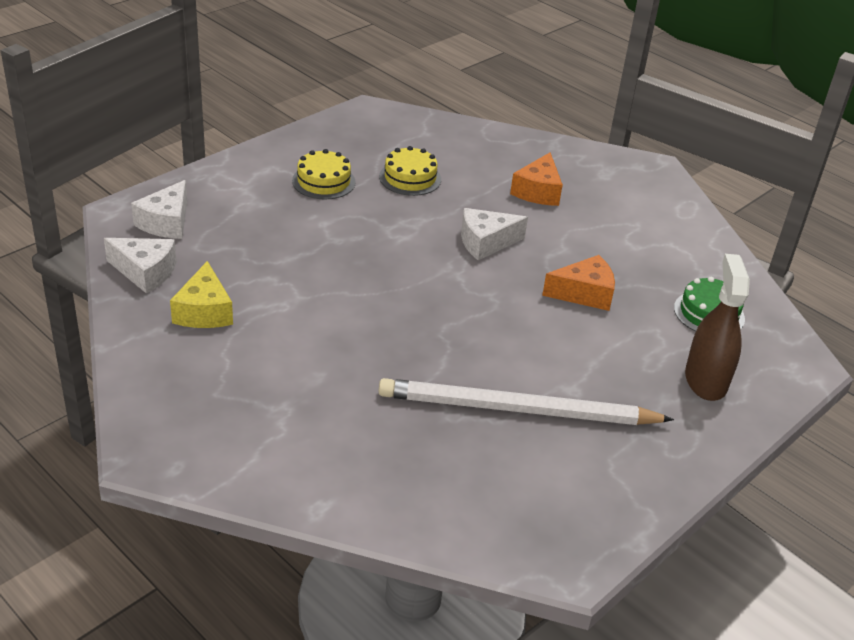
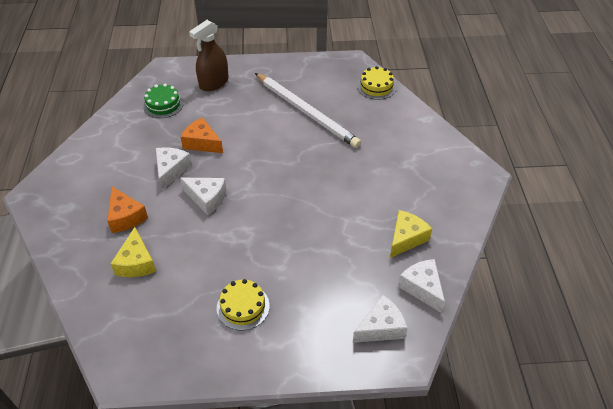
camera: 135 degrees left, 10 degrees up
(410, 178) = (184, 275): yellow cake -> yellow cake (376, 87)
(468, 167) = (136, 262): none -> yellow cheese
(538, 191) = (126, 217): orange cheese -> orange cheese turned 90 degrees clockwise
(567, 249) = (171, 170): none -> white cheese

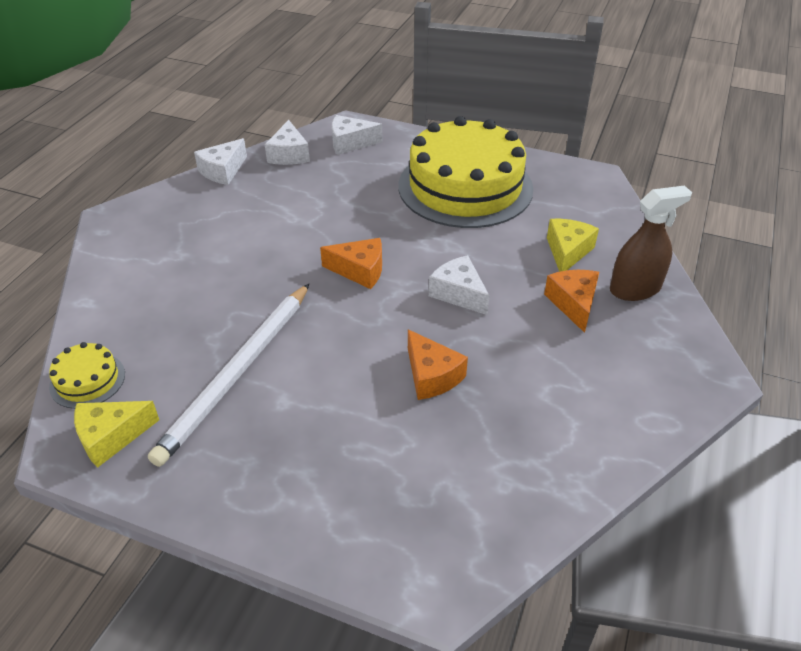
camera: 155 degrees left, 5 degrees down
(163, 104) = (471, 481): green cake -> none
(171, 170) = (495, 346): white cheese -> white cheese (223, 171)
(214, 83) = (353, 500): brown spray bottle -> brown spray bottle (635, 289)
(243, 307) = (465, 187): yellow cake -> yellow cake, size x2.43
(282, 193) = (360, 270): none -> orange cheese
(306, 112) = (237, 373): white pencil -> white pencil turned 135 degrees counterclockwise
(406, 238) = (263, 190): yellow cheese -> yellow cheese (111, 437)

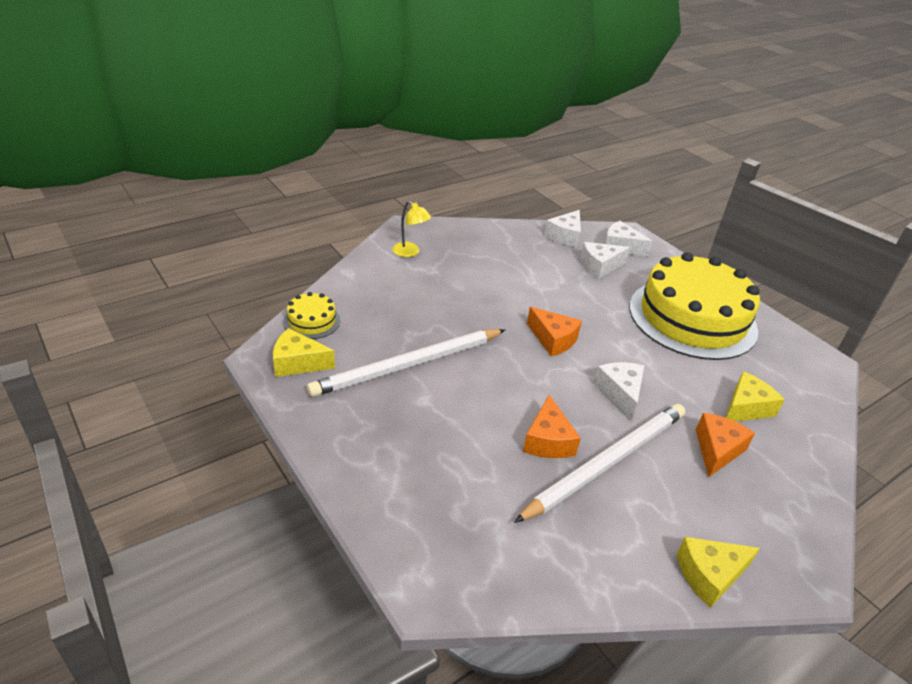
camera: 30 degrees right, 5 degrees down
(138, 246) = (410, 252): none -> yellow lamp
(223, 171) = (507, 228): white cheese -> white cheese (599, 266)
(497, 367) = (607, 462): none -> white pencil
(635, 289) = (788, 467): brown spray bottle -> none
(647, 420) = (709, 575): none -> yellow cheese

